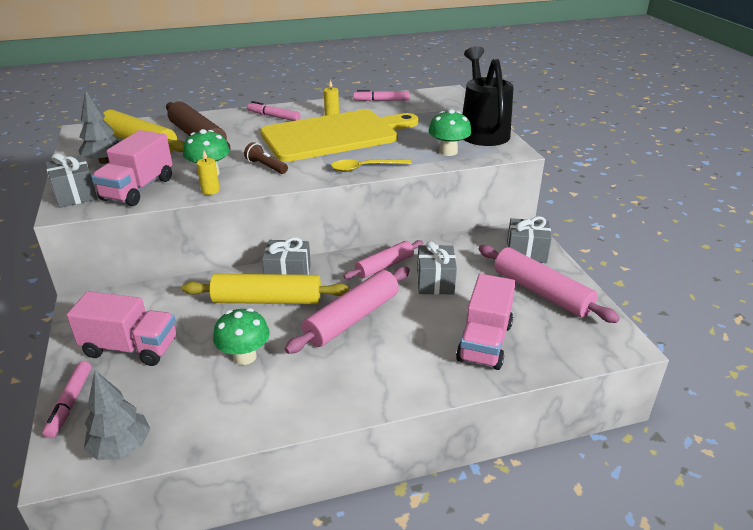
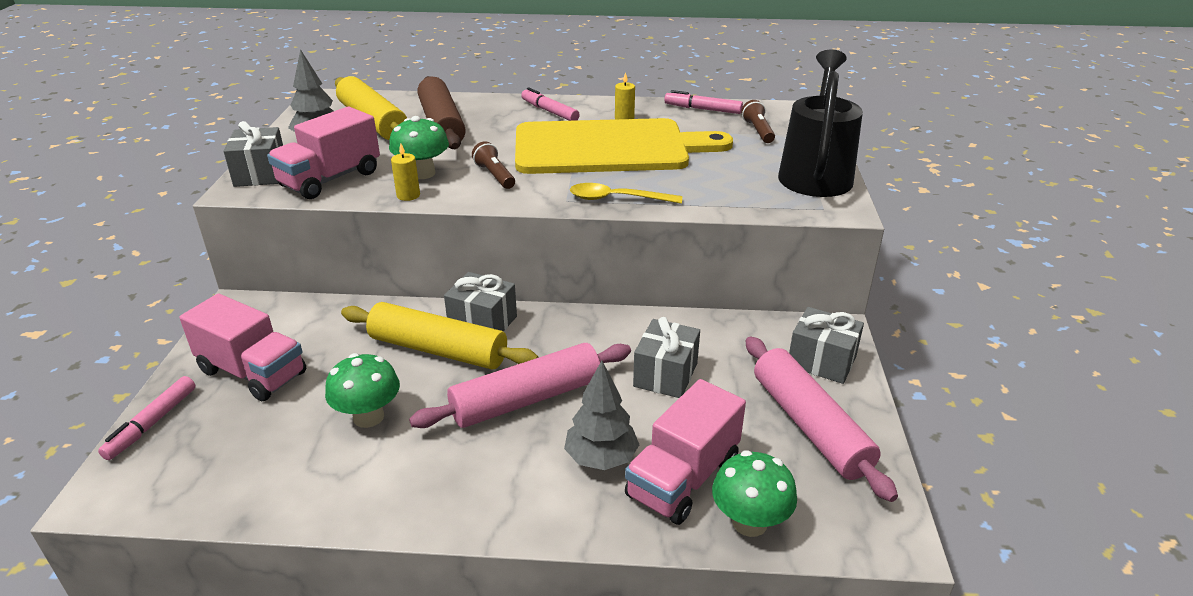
camera: 20 degrees right, 0 degrees up
(121, 447) = (169, 493): grey tree -> grey tree (601, 458)
(384, 266) = (610, 337): pink rolling pin -> none
(428, 110) = (758, 131): none -> brown flashlight
(448, 152) = (746, 195): green mushroom -> green mushroom (749, 522)

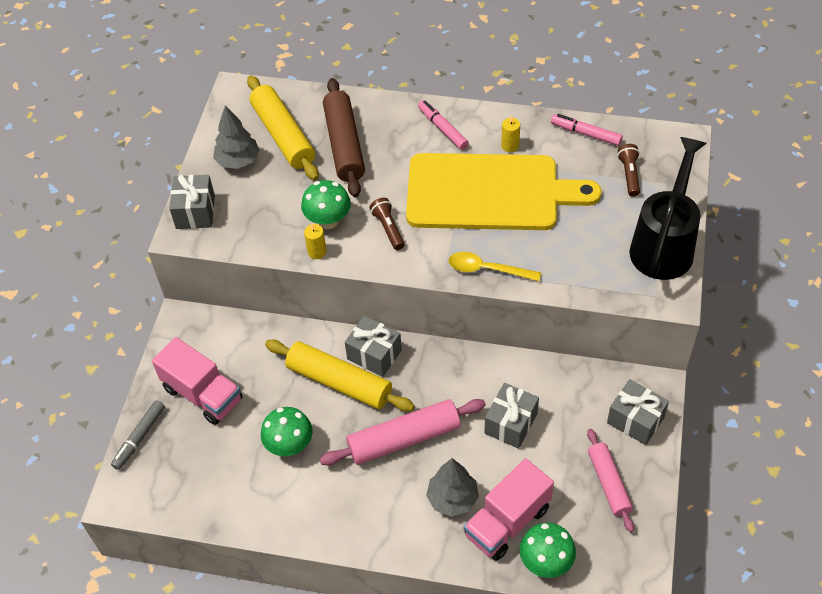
camera: 10 degrees right, 20 degrees up
(152, 423) = (139, 438): pink marker -> grey marker
(330, 179) = (253, 224): pink truck -> none
(809, 426) = (608, 483): pink rolling pin -> pink rolling pin, size x0.64

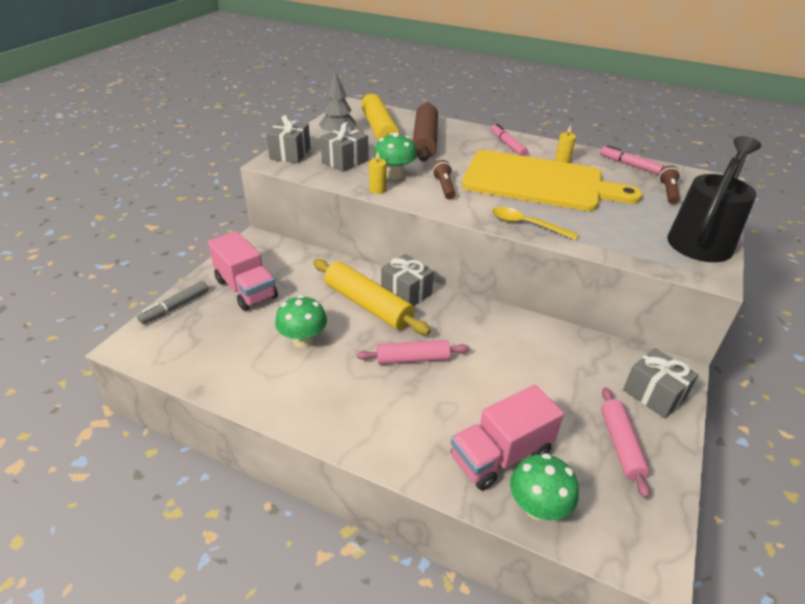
camera: 10 degrees right, 15 degrees down
(404, 439) = (413, 358): pink rolling pin -> pink rolling pin, size x0.64
(452, 499) = (446, 420): grey tree -> none
(511, 423) = (522, 369): grey gift -> grey gift (345, 161)

